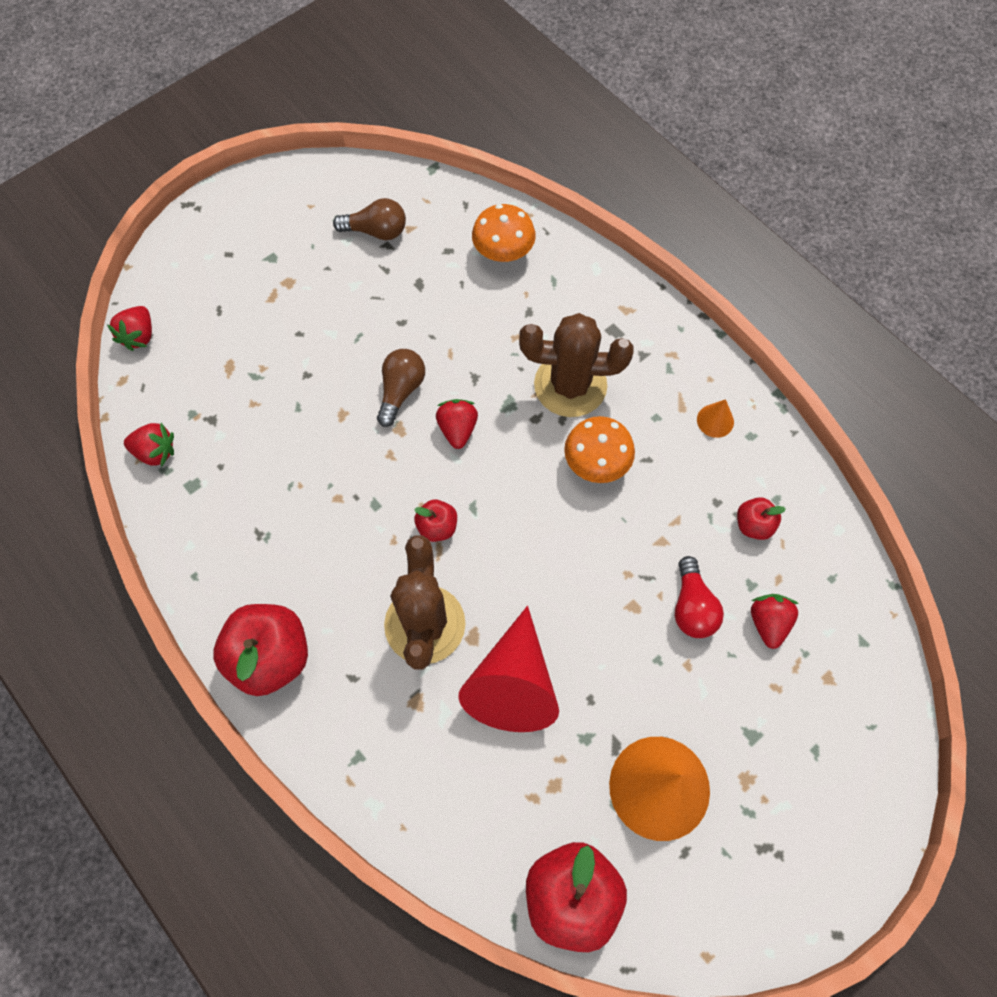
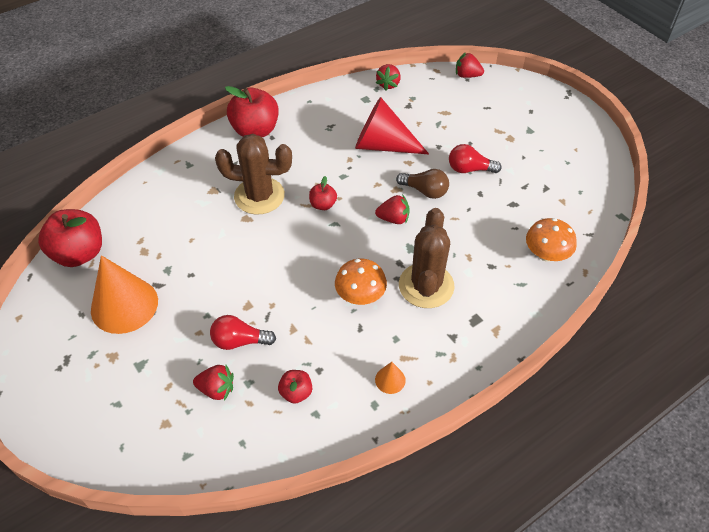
camera: 95 degrees right, 15 degrees down
(354, 335) = (469, 169): none -> red light bulb
(376, 231) = (557, 182): brown light bulb -> none
(513, 684) = (211, 236): red cone -> red cone (383, 145)

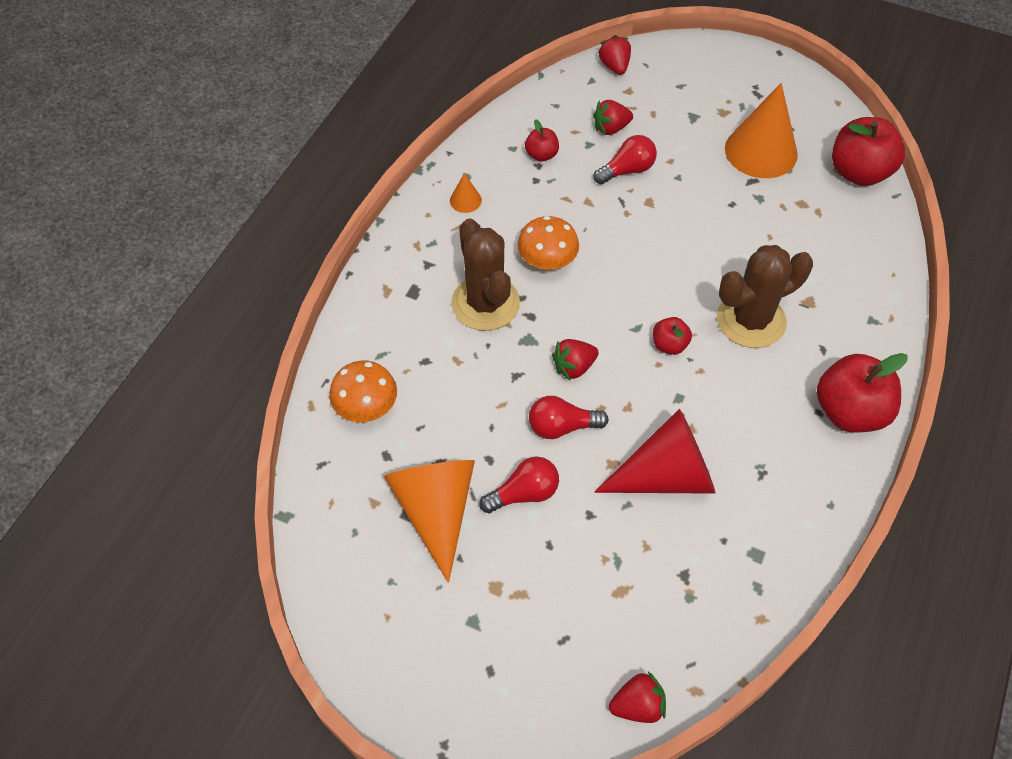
camera: 150 degrees right, 5 degrees up
(388, 84) = (747, 607): red strawberry -> red strawberry (614, 66)
(425, 191) = (561, 427): brown light bulb -> red light bulb
(526, 182) = (436, 511): none -> orange cone

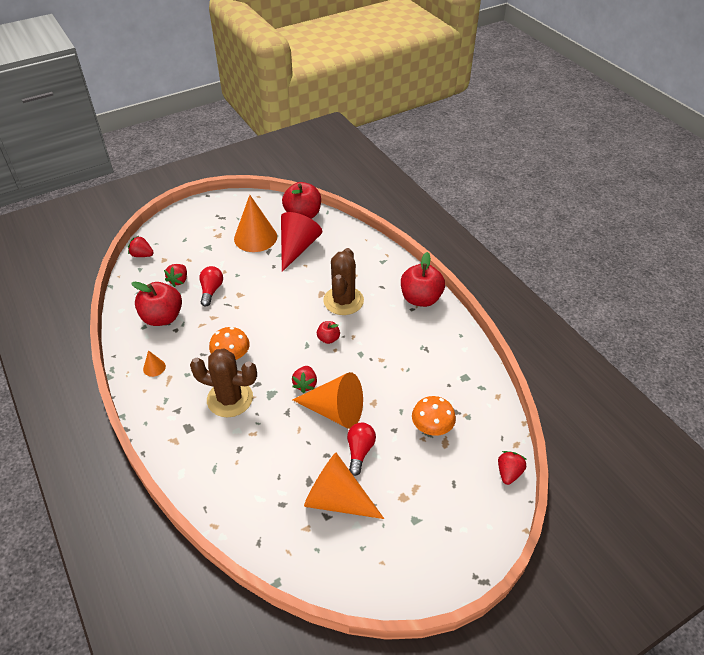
camera: 55 degrees left, 10 degrees down
(366, 407) = (242, 496): orange mushroom -> orange mushroom (432, 427)
(541, 155) = (162, 317): red apple -> red apple, size x1.98
(561, 427) = (335, 411): red light bulb -> orange cone
(666, 475) = (398, 385): red cone -> red cone (297, 248)

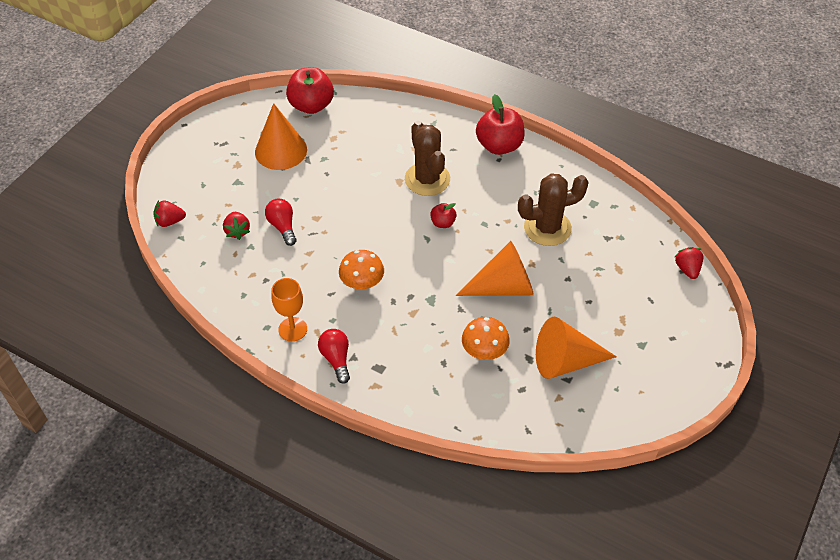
camera: 30 degrees left, 5 degrees up
(154, 367) = (292, 329): orange cone -> orange goblet
(162, 317) = (255, 277): red apple -> none
(230, 399) = (395, 322): brown cactus -> brown cactus (547, 228)
(297, 248) = (335, 143): red cone -> none
(305, 384) = (456, 276): red strawberry -> none
(359, 451) = (552, 311): red light bulb -> red light bulb (336, 359)
(432, 427) = (598, 261): orange mushroom -> orange mushroom (484, 350)

